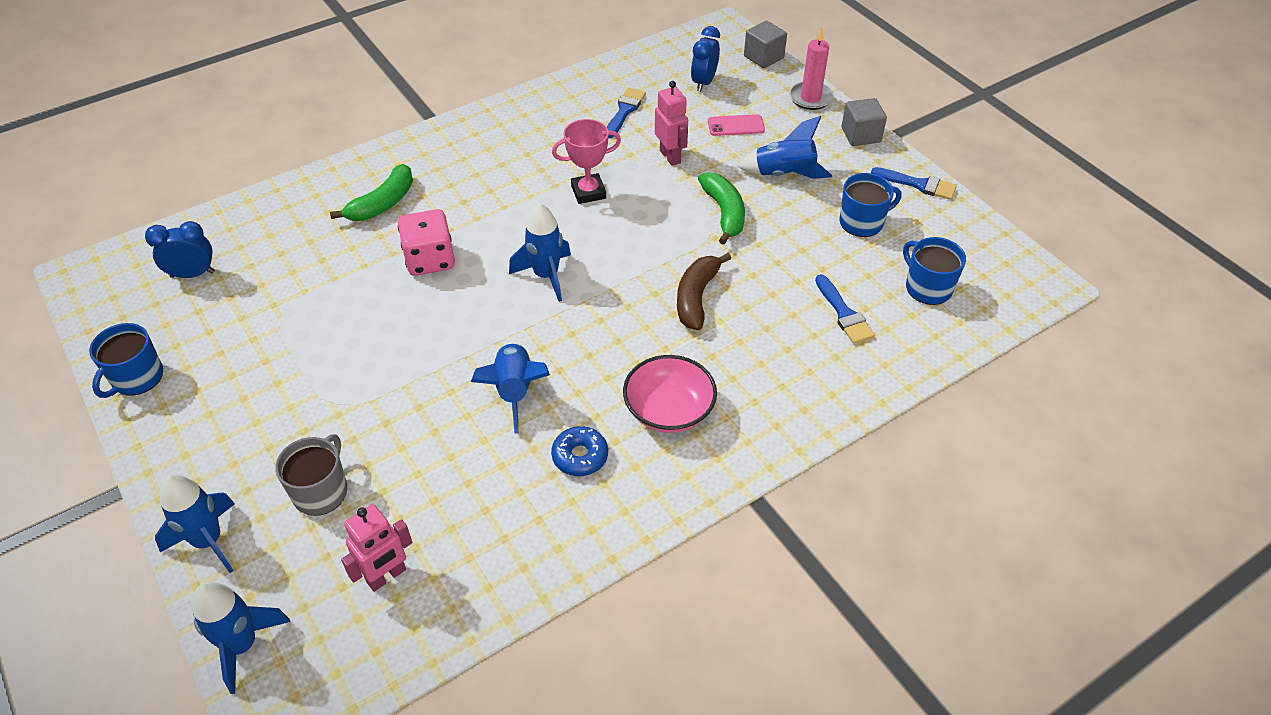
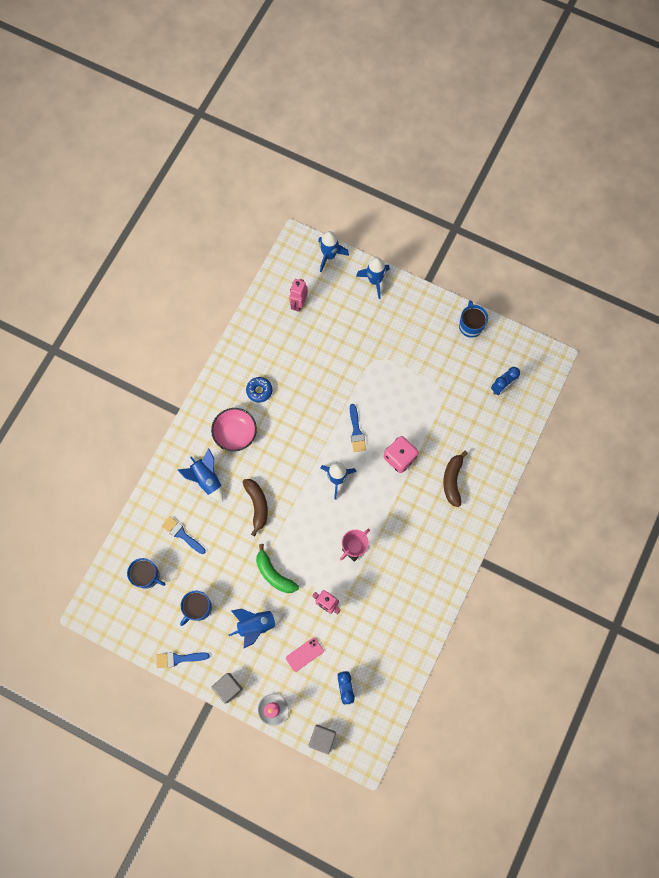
camera: 150 degrees right, 25 degrees up
(321, 491) = (350, 321): grey mug -> none
(383, 204) = (452, 480): green banana -> brown banana
(515, 391) = (307, 407): blue rocket -> blue rocket (206, 479)
(624, 111) = (376, 630): blue brush -> blue brush (356, 431)

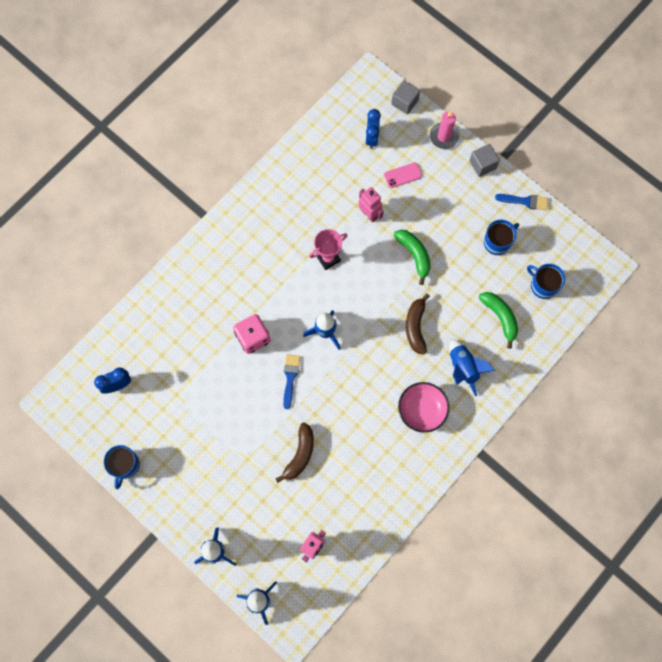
camera: 165 degrees left, 0 degrees up
(182, 534) = (500, 317): blue brush -> green banana
(256, 625) = (443, 212): blue rocket -> none
(259, 391) = (384, 451): blue donut -> none
(452, 480) = (206, 300): brown banana -> brown banana (300, 455)

